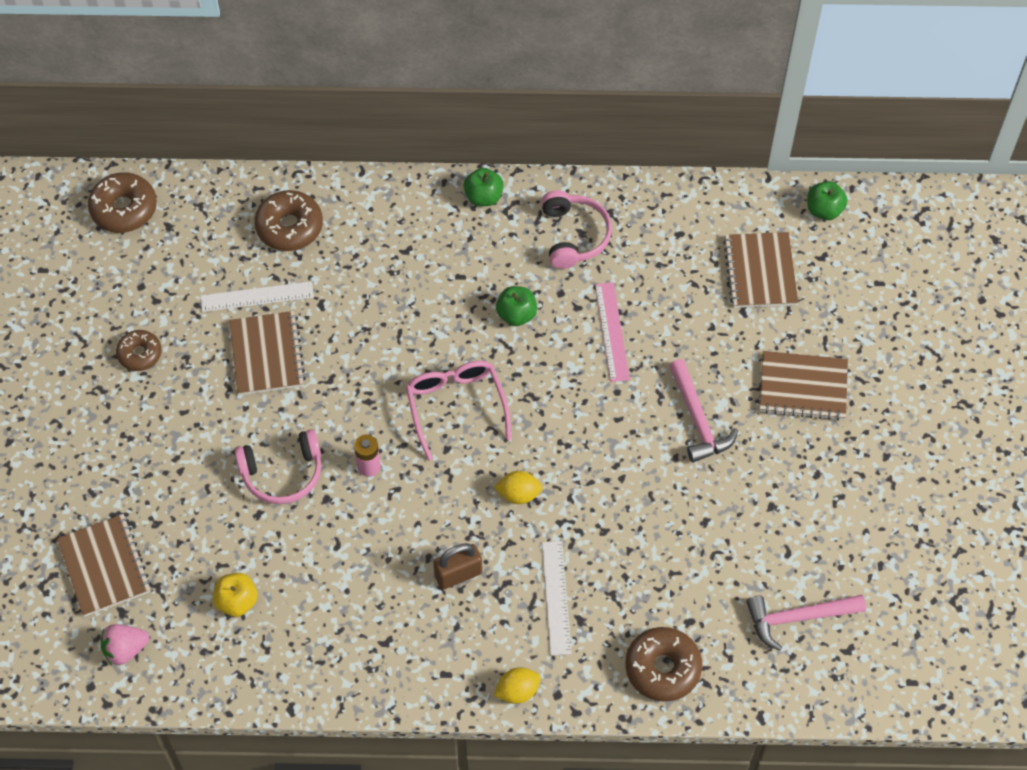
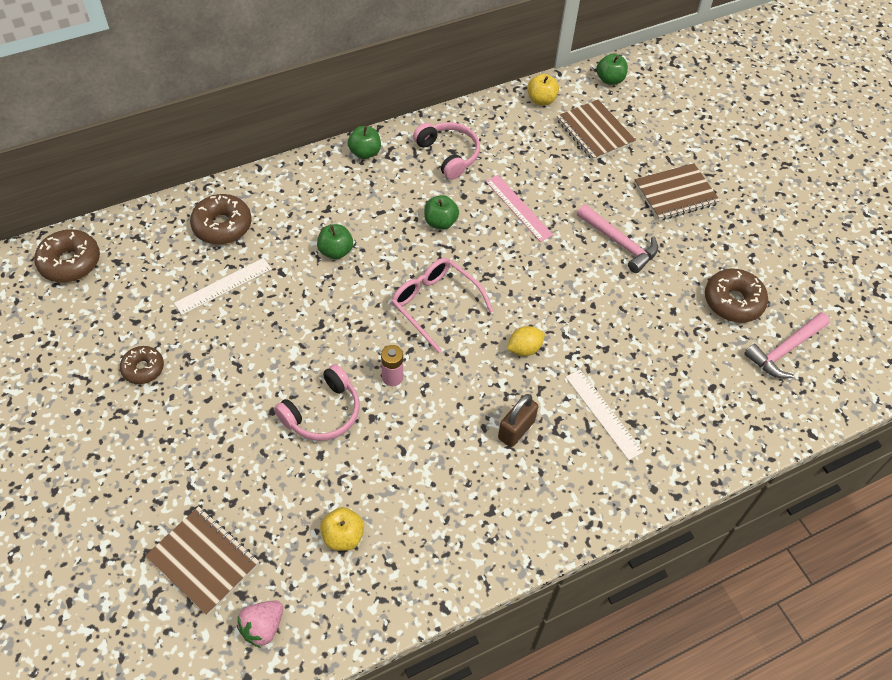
camera: 30 degrees left, 5 degrees down
(267, 355) = (257, 326): brown notebook -> none
(388, 304) = (336, 251): none -> green apple
(517, 691) = (621, 501): yellow lemon -> none
(662, 668) = (717, 431): brown donut -> brown donut (733, 301)
(723, 206) = (541, 100): none -> yellow apple

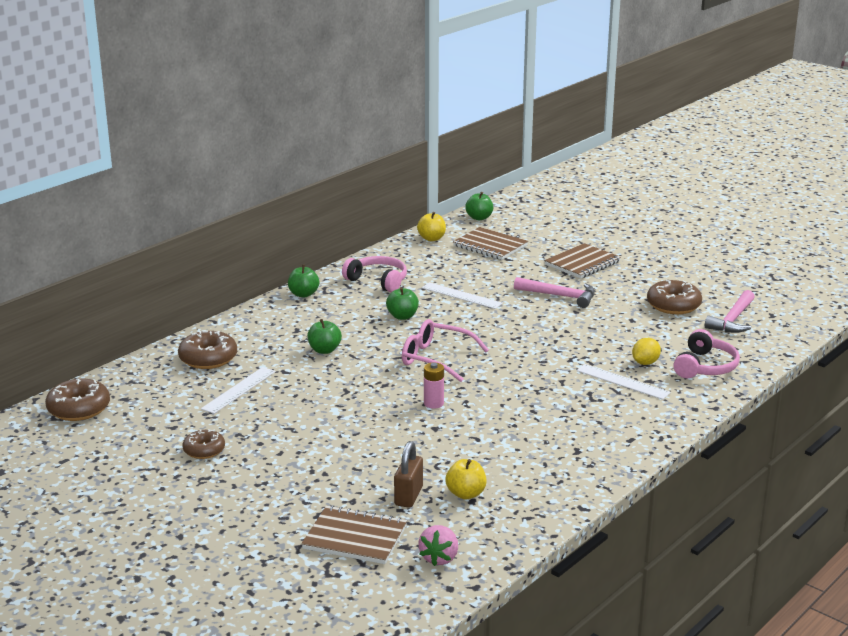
camera: 20 degrees left, 30 degrees down
(323, 413) = (390, 435): pink headphones -> pink headphones (705, 367)
(516, 430) = (560, 406): brown padlock -> brown padlock (408, 496)
(518, 207) = (461, 295): pink ruler -> white ruler
(524, 349) = (530, 364): yellow lemon -> yellow lemon (645, 363)

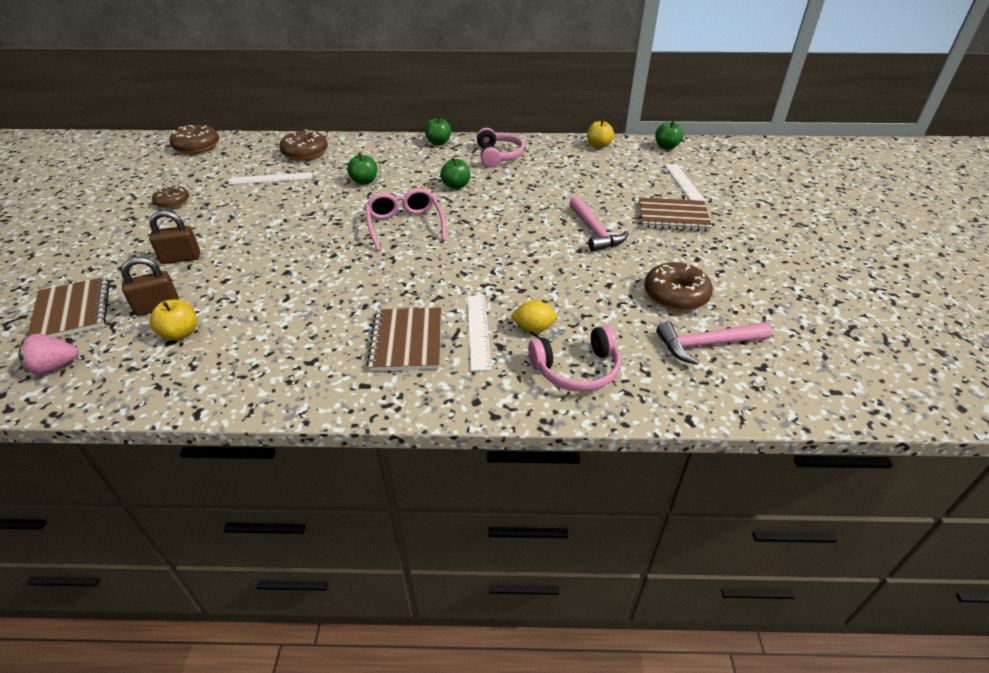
camera: 50 degrees right, 15 degrees up
(335, 469) = (181, 258): none -> brown padlock
(433, 403) = (327, 254): pink battery -> none
(461, 295) = (525, 192): white ruler -> white ruler (683, 182)
(490, 246) = (628, 169): brown notebook -> brown notebook (407, 341)

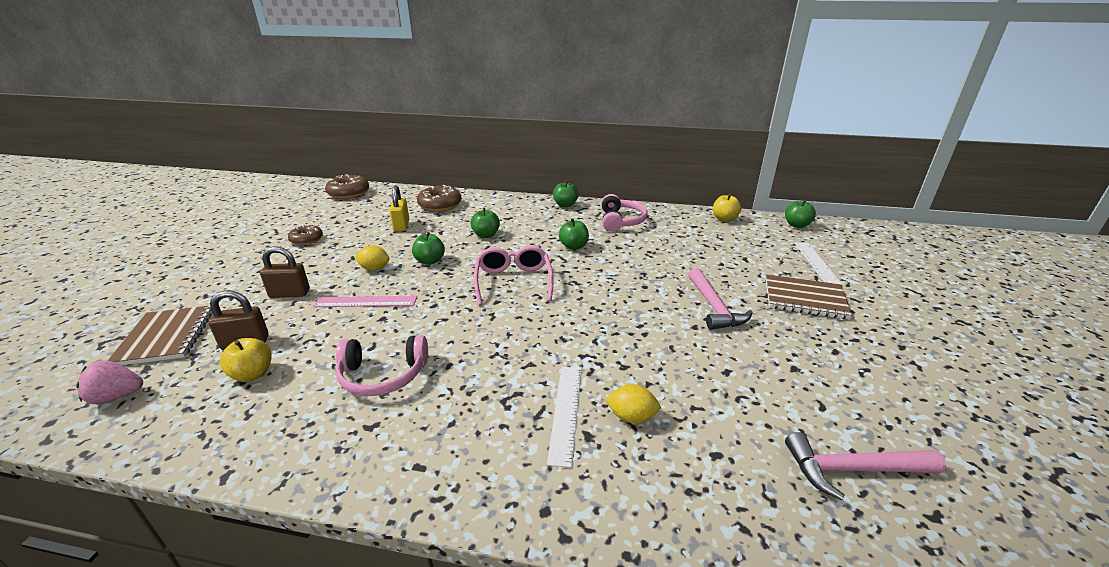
camera: 10 degrees right, 10 degrees down
(259, 225) = (374, 268): none -> yellow lemon
(263, 258) = (366, 301): none -> pink ruler
(271, 178) = (401, 226): white ruler -> yellow padlock
(314, 213) = (430, 261): none -> green apple
(407, 341) = (482, 414): brown notebook -> none
(576, 370) = (678, 483): pink headphones -> pink headphones (383, 375)
(675, 295) = (809, 394): brown donut -> none

